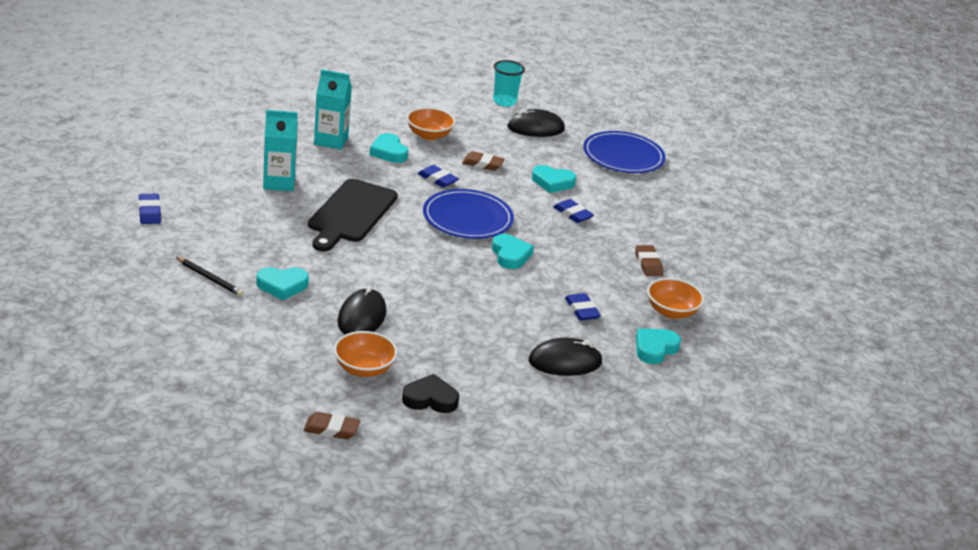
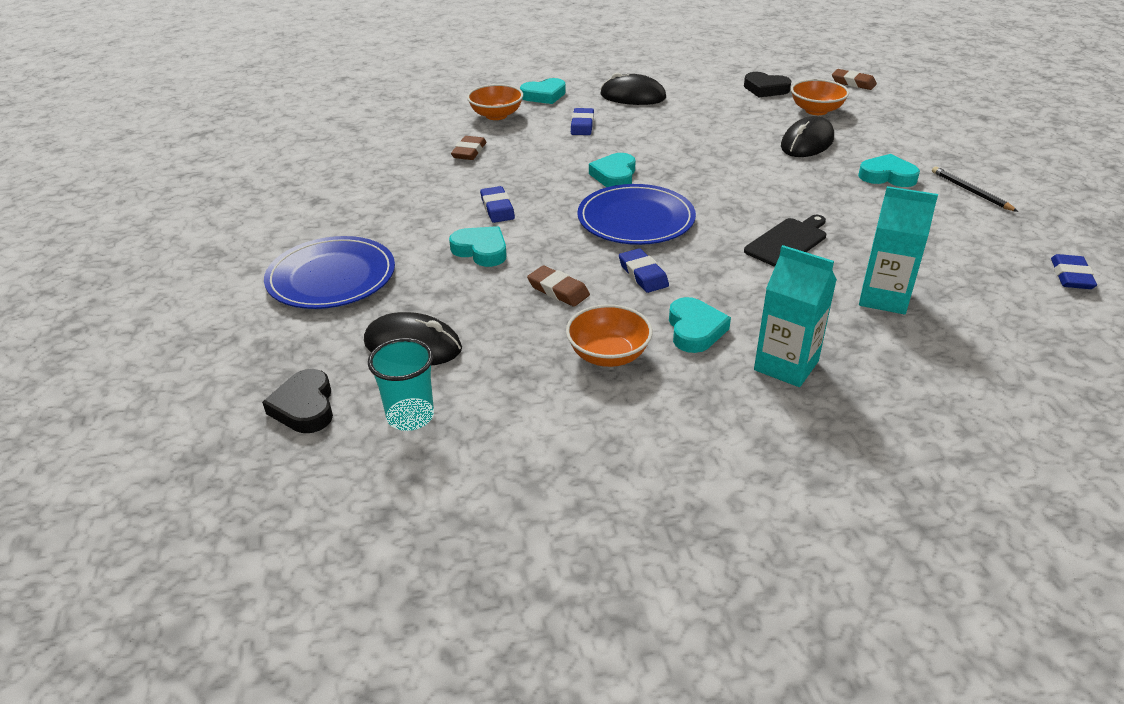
camera: 150 degrees left, 5 degrees up
(351, 213) = (788, 242): black cutting board -> black cutting board, size x0.62
(557, 100) = (305, 407): none -> black heart

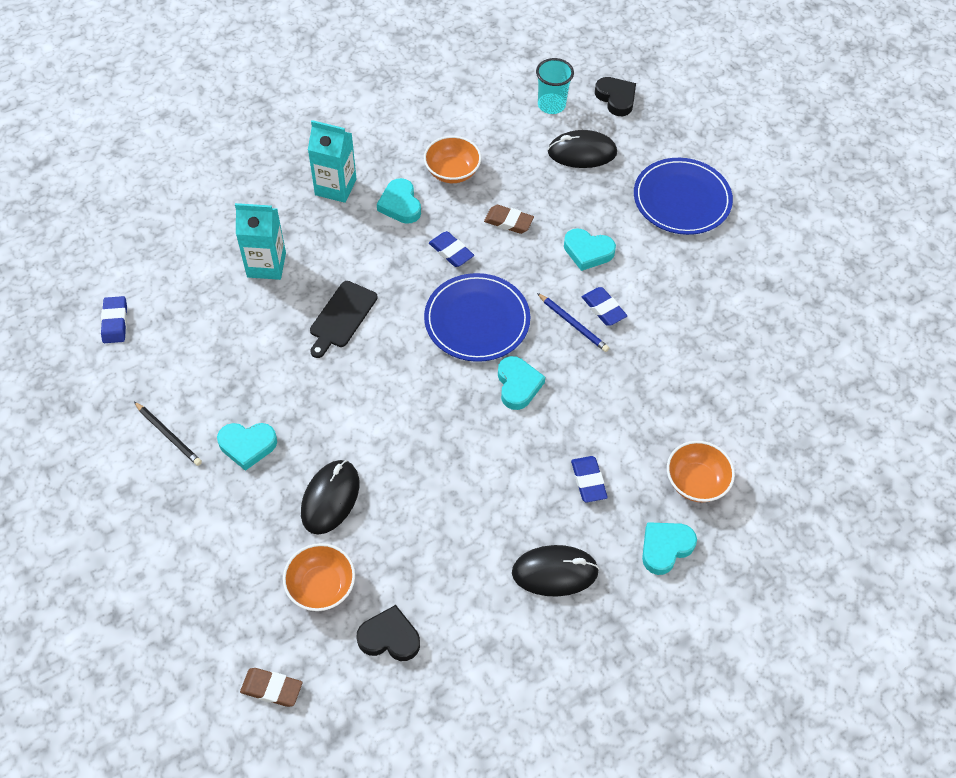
camera: 160 degrees right, 20 degrees up
(469, 152) = (681, 396): brown eraser -> none
(536, 203) = (573, 324): none -> blue pencil

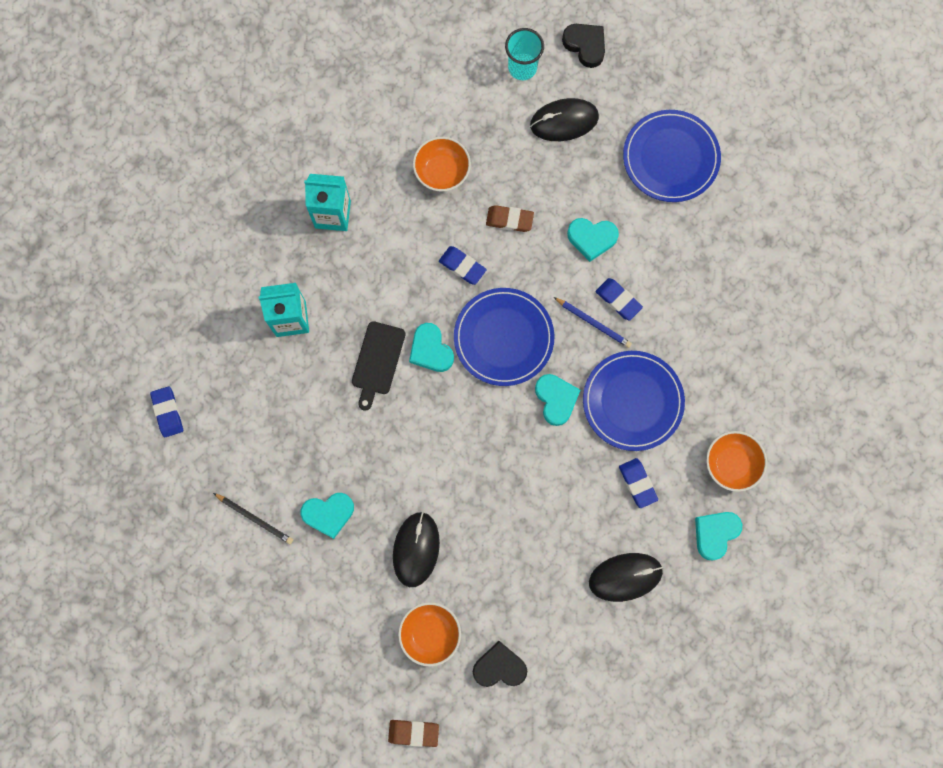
camera: 10 degrees left, 20 degrees up
(400, 205) = (401, 222): turquoise heart -> turquoise heart (431, 350)
(599, 402) = (632, 401): none -> blue plate

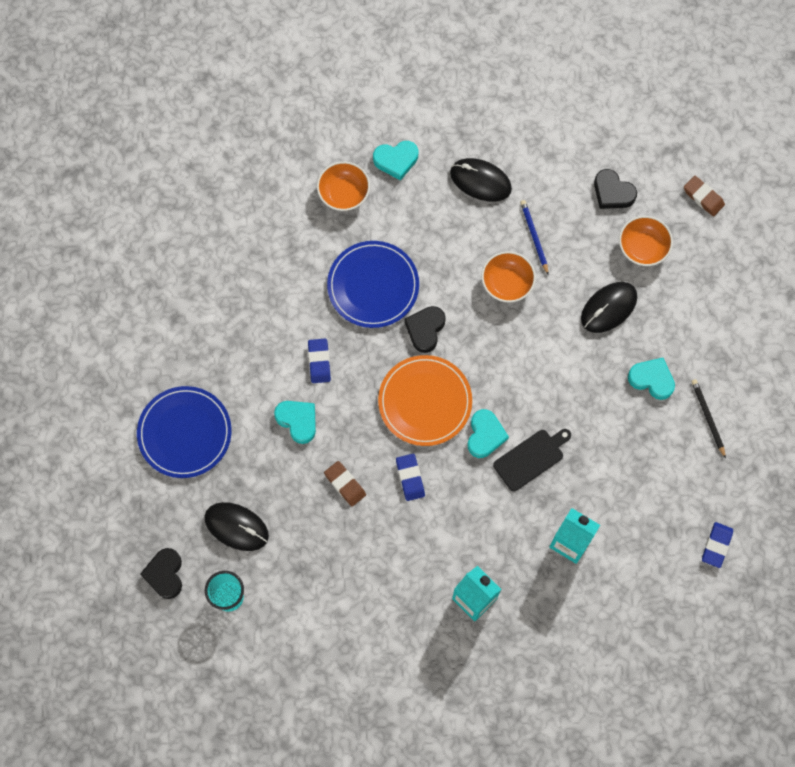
camera: 140 degrees left, 5 degrees down
(442, 171) = (363, 564): orange bowl -> orange bowl (507, 283)
(503, 338) = (425, 401): blue plate -> orange plate
(556, 399) = (425, 329): turquoise heart -> black heart
(593, 323) = (351, 360): blue pencil -> blue pencil (534, 237)
(637, 483) = (419, 231): blue eraser -> none

